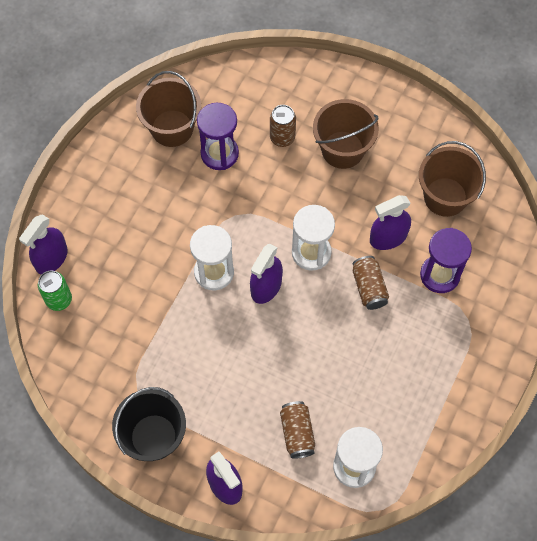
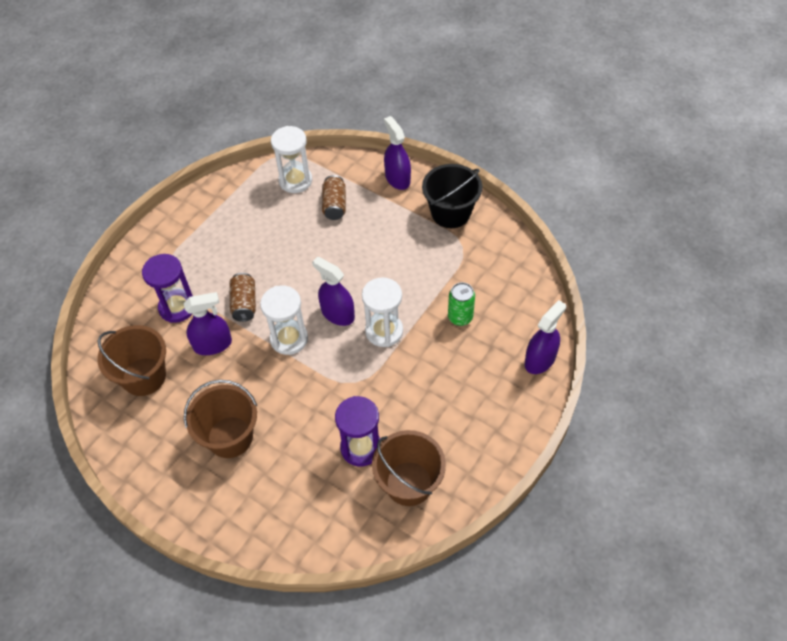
camera: 170 degrees left, 10 degrees down
(59, 300) = (531, 322): green can -> green can (460, 317)
(266, 286) = (337, 314): purple spray bottle -> purple spray bottle turned 90 degrees counterclockwise
(282, 138) = (290, 458): brown can -> none

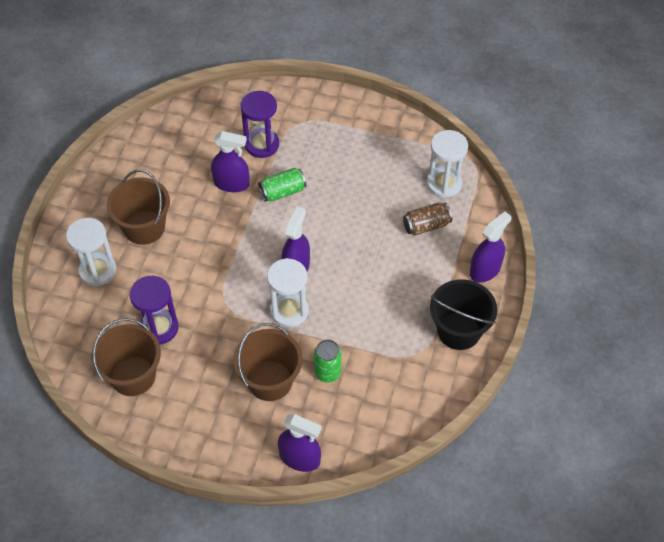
camera: 70 degrees right, 0 degrees up
(144, 376) = (185, 147): brown bucket -> brown bucket (270, 381)
(212, 344) = (231, 183): purple spray bottle -> purple spray bottle turned 45 degrees counterclockwise
(244, 303) = (282, 192): brown can -> green can
(289, 339) = (256, 238): white hourglass -> white hourglass (98, 271)

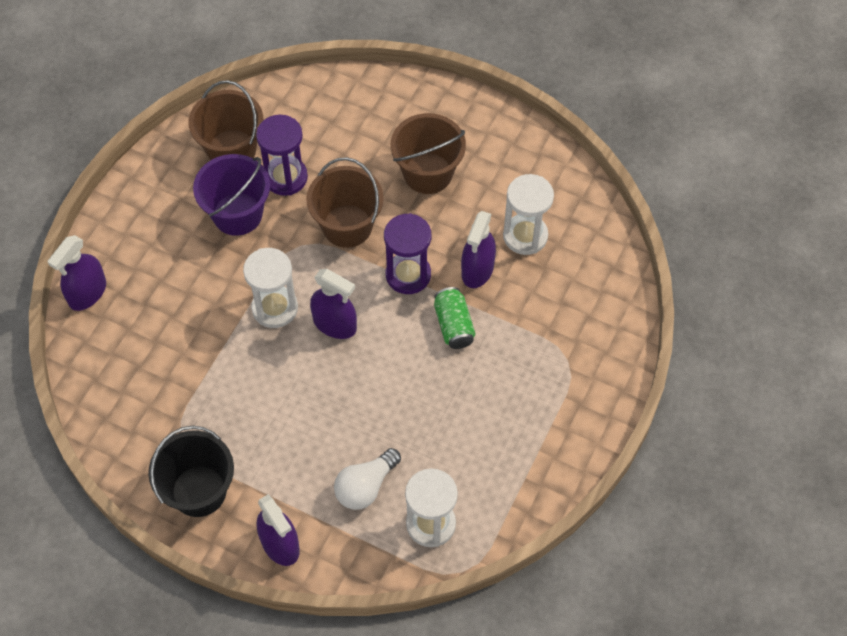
camera: 100 degrees right, 5 degrees up
(98, 271) = (376, 125): white hourglass -> white hourglass (525, 236)
(201, 357) = (237, 214): none -> purple bucket
(262, 144) = (536, 311): purple hourglass -> purple hourglass (408, 275)
(270, 381) = (189, 277): brown bucket -> brown bucket (347, 226)
(327, 372) = (182, 336): green can -> none
(426, 225) = (365, 486): brown can -> white light bulb

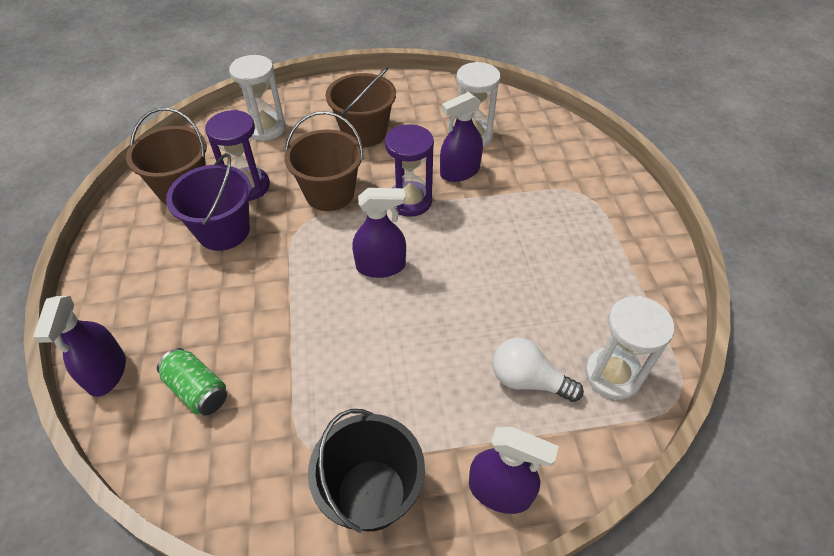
camera: 35 degrees left, 10 degrees down
(275, 308) = (316, 283): white hourglass -> white hourglass (266, 128)
(365, 486) = (528, 380): white light bulb -> white light bulb turned 105 degrees clockwise
(454, 325) = (478, 215): green can -> green can (198, 390)
(477, 270) = (459, 172): purple spray bottle -> purple spray bottle turned 75 degrees clockwise

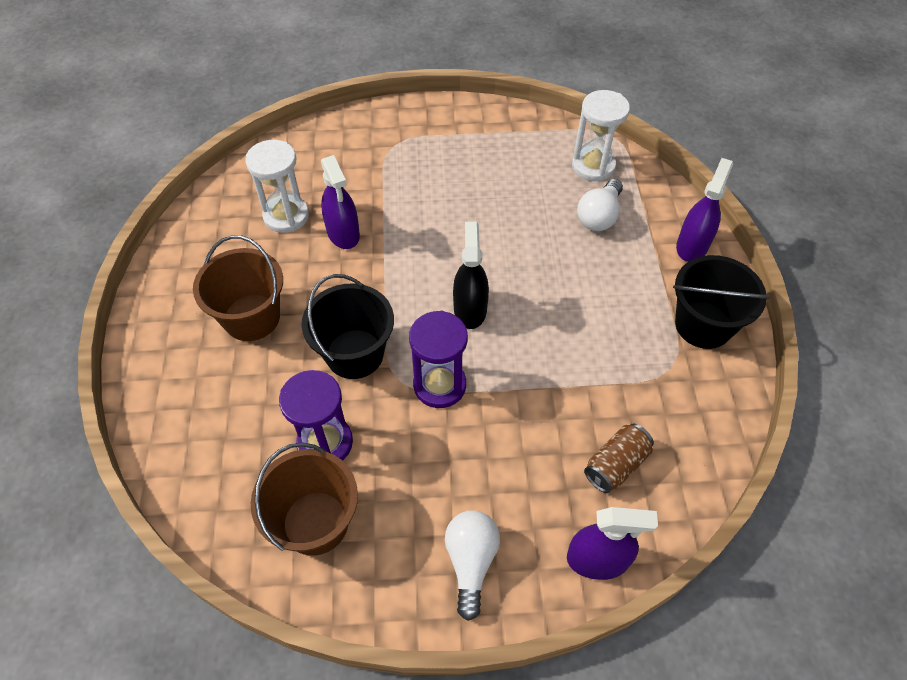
camera: 85 degrees left, 5 degrees up
(129, 281) = (471, 562): none -> white light bulb
(198, 390) = (616, 465): green can -> brown can
(223, 231) = (400, 464): purple bucket -> none
(266, 128) = (210, 429): white hourglass -> none
(330, 193) = (354, 354): brown bucket -> black bucket
(380, 266) = (470, 309): purple spray bottle -> black spray bottle
(410, 201) = (380, 279): purple hourglass -> purple hourglass (439, 385)

